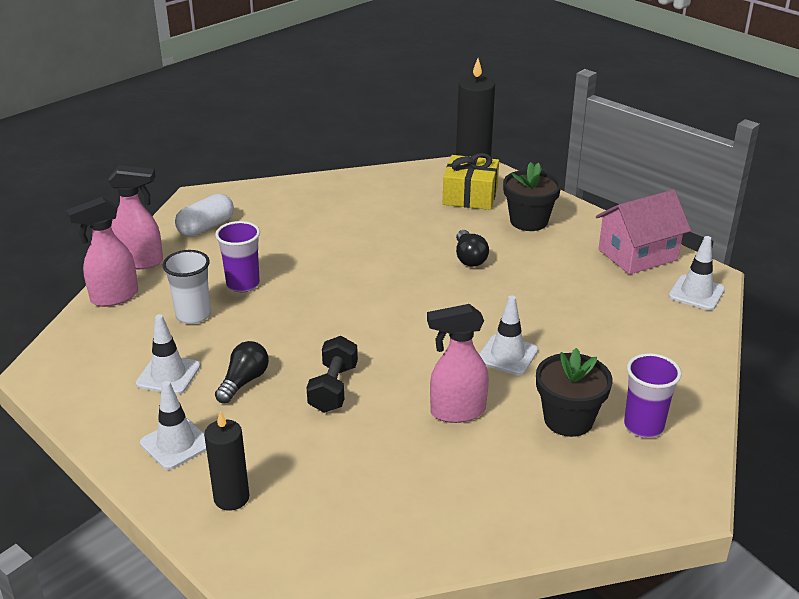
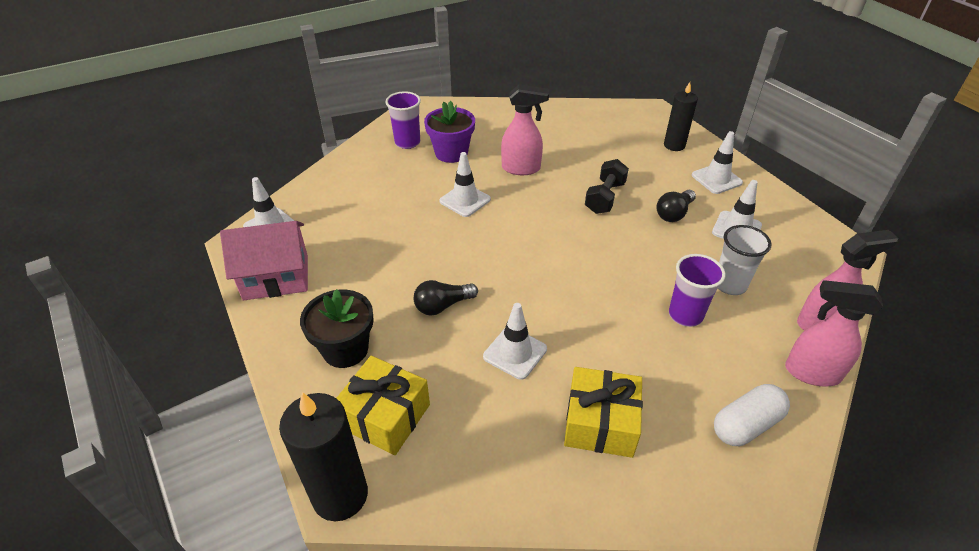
camera: 165 degrees left, 10 degrees up
(315, 213) = (600, 423): none -> yellow gift
(391, 238) = (515, 353): none -> white traffic cone
(469, 258) = (442, 305): black light bulb -> black light bulb turned 120 degrees counterclockwise
(568, 420) = (451, 153): black flower pot -> purple flower pot

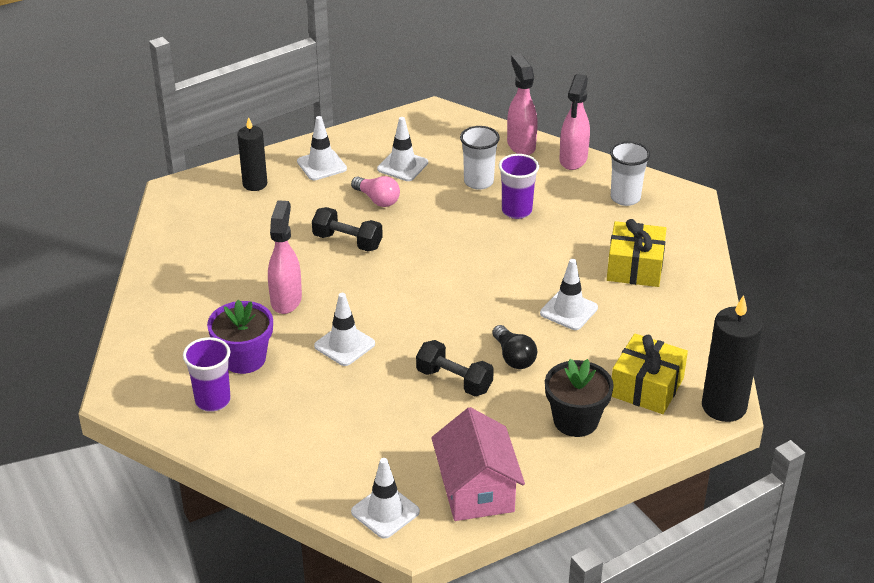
camera: 90 degrees left, 5 degrees down
(414, 264) = (454, 381): none -> black dumbbell
(674, 213) = (377, 199): black light bulb -> pink light bulb
(746, 424) = (625, 198): white capsule -> white cup

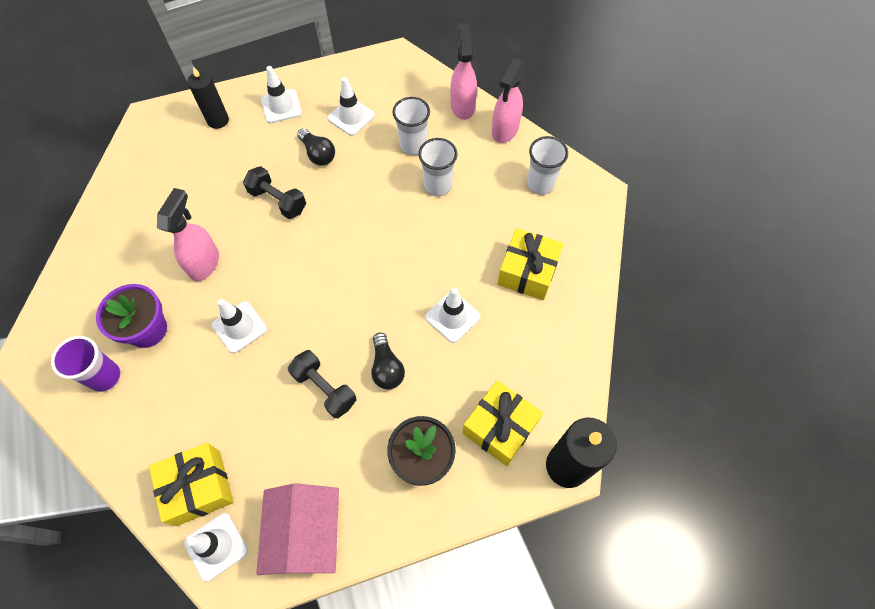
camera: 10 degrees right, 25 degrees up
(349, 471) = (198, 487): none -> yellow gift
(377, 199) = (318, 154): pink light bulb -> black light bulb
(516, 211) = (437, 185): purple cup -> white cup

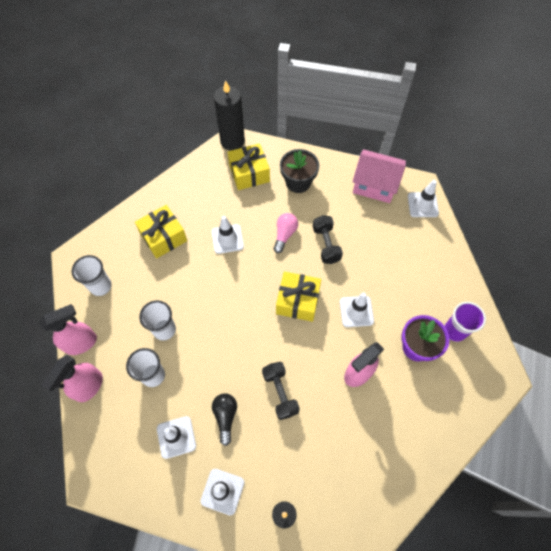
camera: 145 degrees left, 0 degrees up
(198, 487) = (421, 236): yellow gift -> yellow gift (297, 301)
(307, 534) = (375, 185): pink house -> pink house turned 75 degrees clockwise
(386, 368) = (284, 235): black light bulb -> pink light bulb

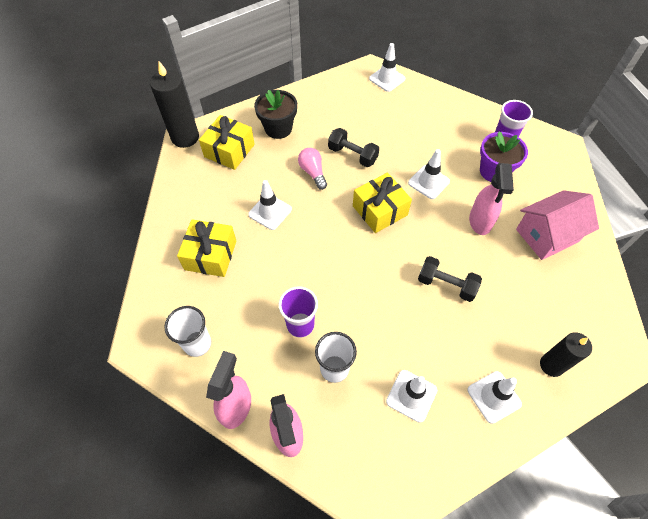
camera: 45 degrees left, 5 degrees down
(164, 330) = (300, 325): white cup -> purple cup
(225, 417) = (429, 341): black light bulb -> none
(375, 185) = (338, 89): pink house -> pink house (547, 235)

